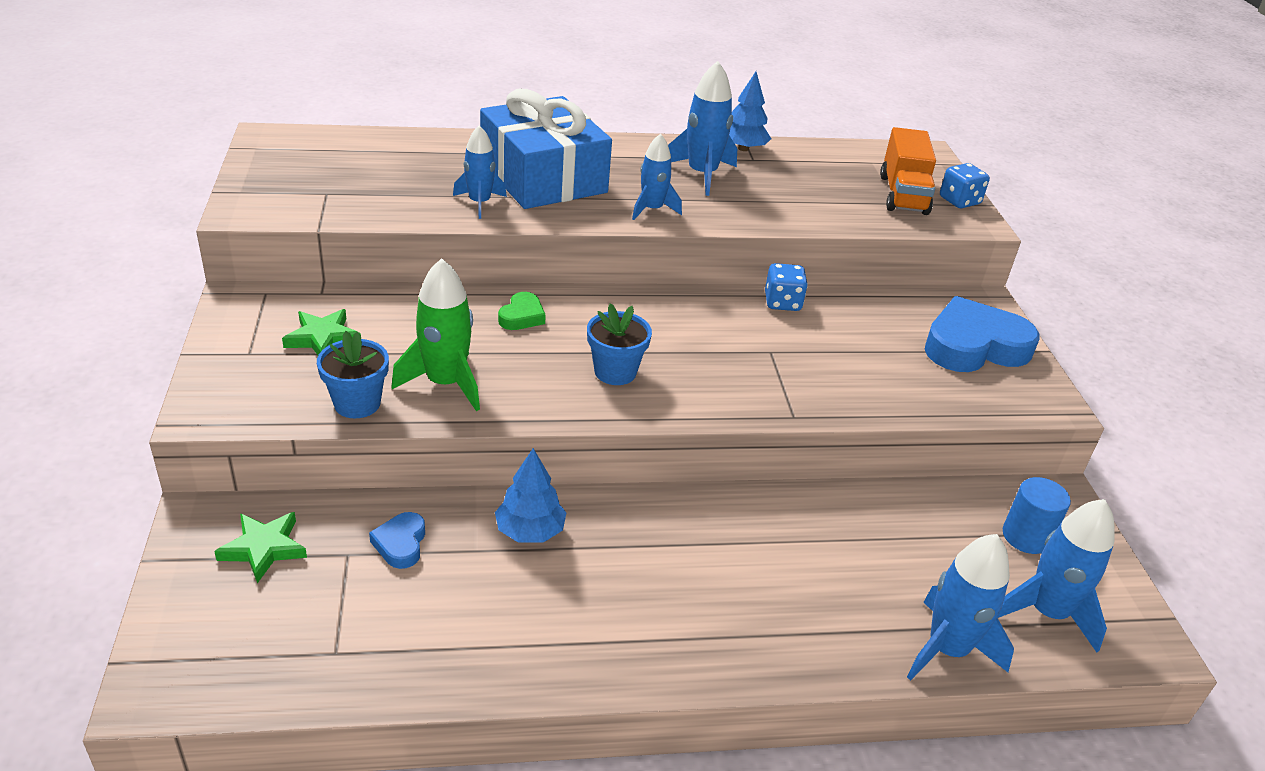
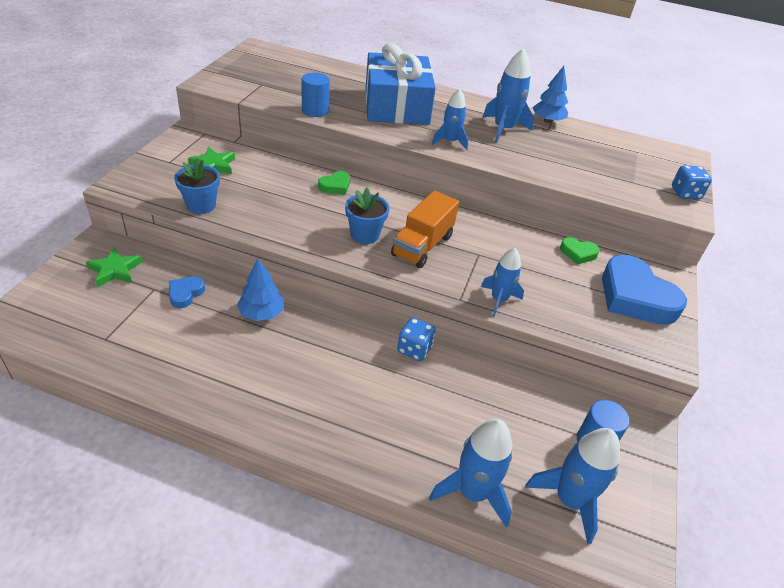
camera: 25 degrees right, 5 degrees up
(440, 213) = (315, 111): none -> blue cylinder
(445, 383) = (259, 210): green rocket -> none
(479, 203) = (344, 111): blue rocket -> blue rocket (499, 300)
(782, 302) = (513, 227): blue dice -> blue dice (414, 349)
(878, 313) = (578, 253): none -> green heart
(903, 194) = (643, 178): orange truck -> orange truck (422, 245)
(974, 346) = (635, 297): blue heart -> blue heart turned 135 degrees counterclockwise

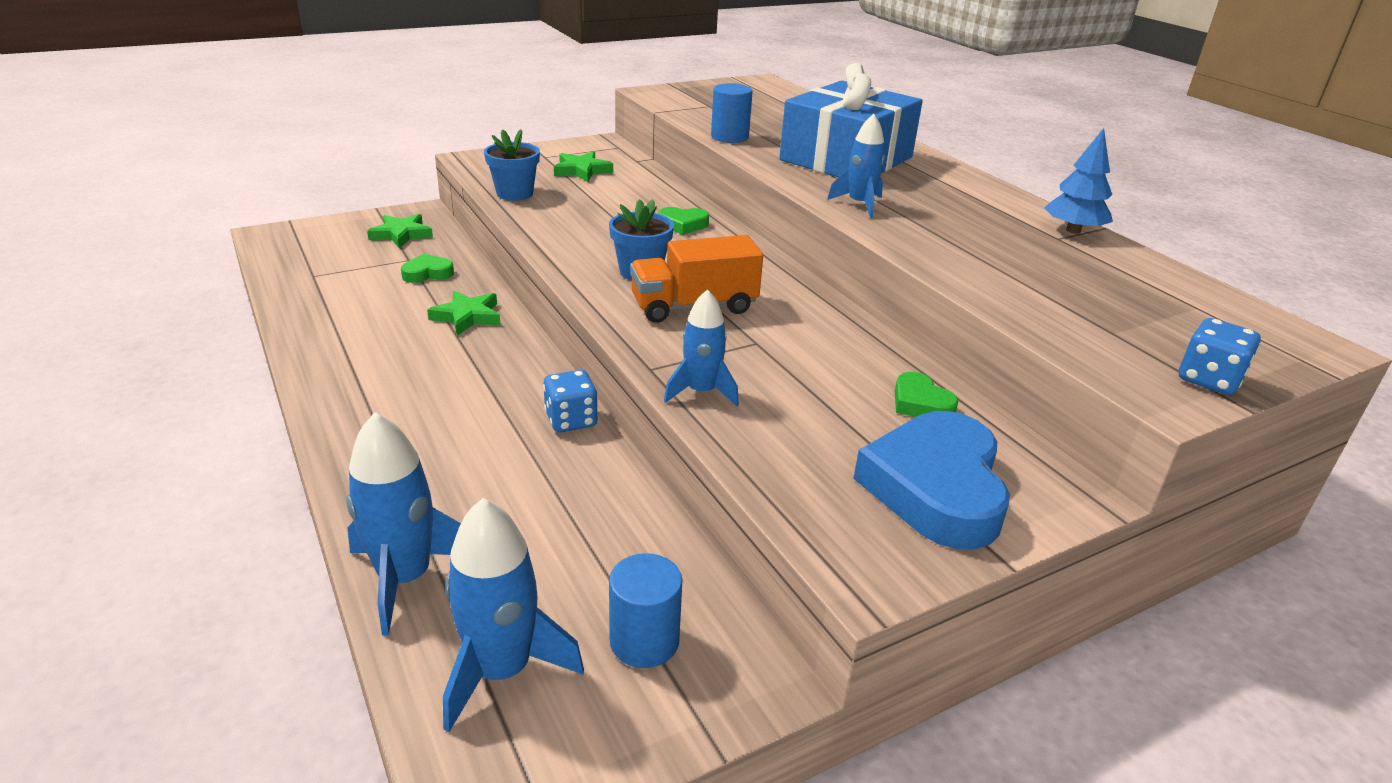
camera: 45 degrees right, 10 degrees down
(185, 294) = (427, 273): blue heart -> green heart
(261, 313) = (467, 316): blue tree -> green star
(503, 129) = (972, 217): blue rocket -> none

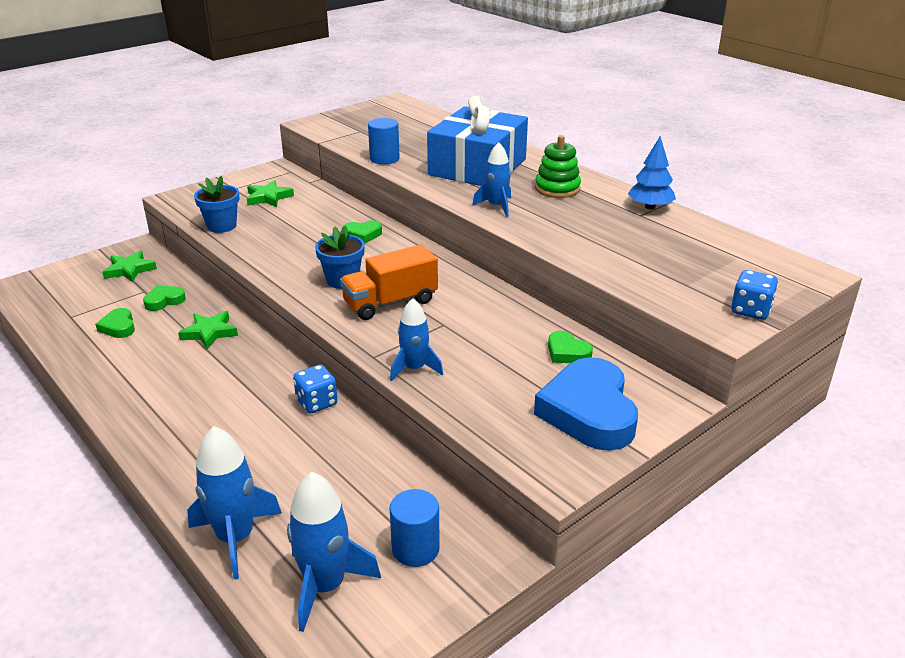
camera: 10 degrees left, 0 degrees up
(363, 295) = (118, 327): none -> green heart
(947, 194) = (557, 189): none -> green stacking toy

